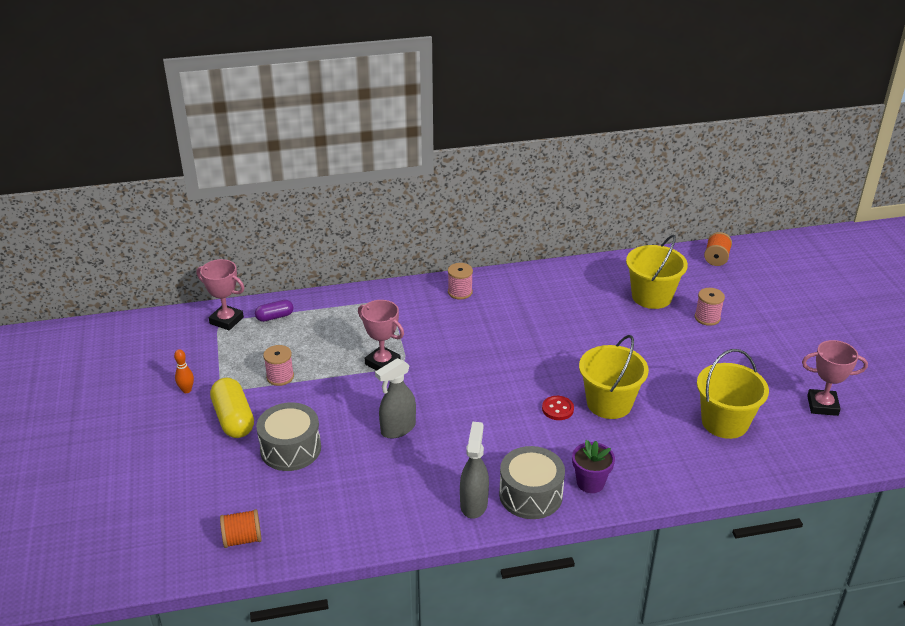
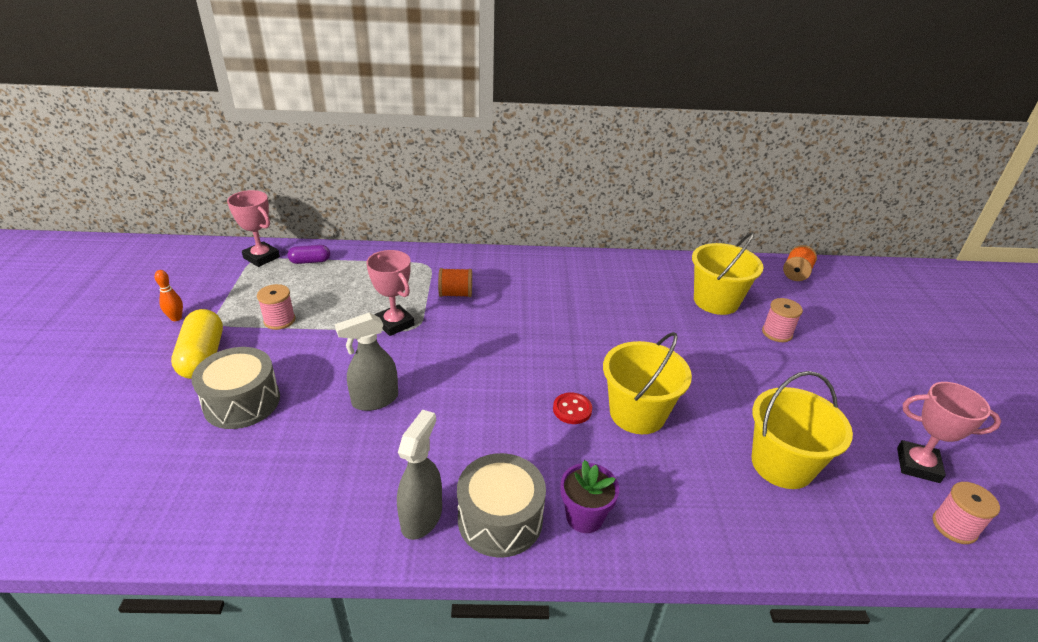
camera: 10 degrees right, 0 degrees up
(242, 539) = (113, 508): orange spool -> orange spool (455, 294)
(460, 292) = (508, 266): pink spool -> pink spool (954, 526)

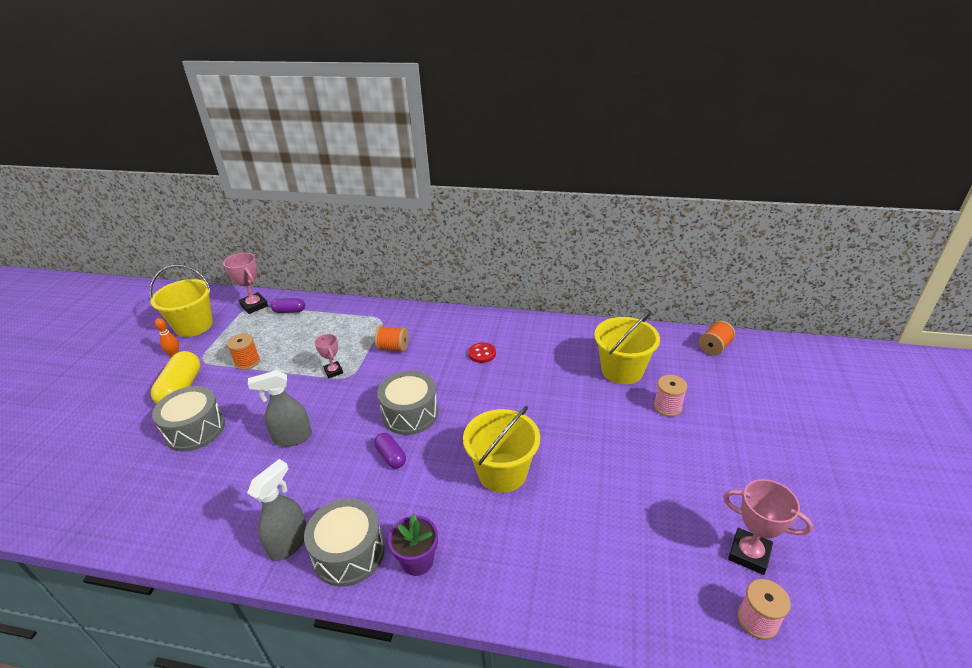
camera: 15 degrees right, 0 degrees up
(279, 320) = (247, 362): pink spool -> orange spool
(394, 323) = (333, 371): pink trophy -> pink trophy, size x0.64
(504, 409) = (391, 456): none -> purple capsule
(506, 362) = (410, 414): none -> grey drum
(572, 409) = (447, 463): red button -> red button (482, 354)
(782, 464) = (614, 536): yellow bucket -> yellow bucket (194, 326)

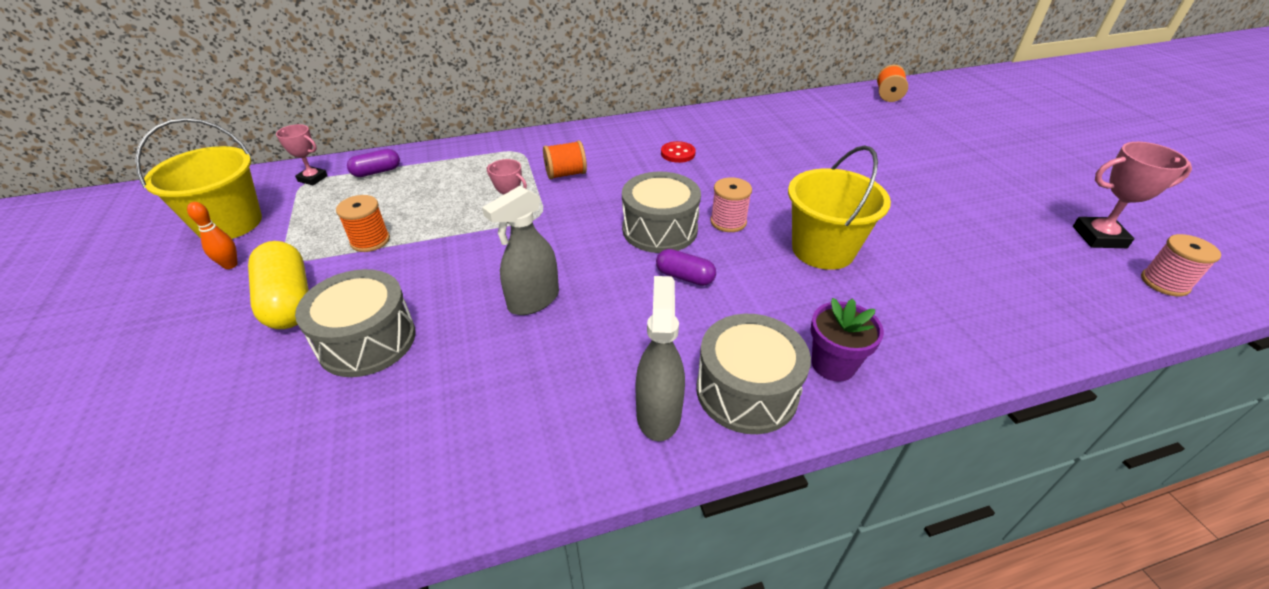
camera: 30 degrees left, 5 degrees up
(254, 306) = (312, 178): pink trophy -> pink trophy, size x0.64
(622, 370) = (832, 132): yellow bucket -> none
(667, 407) = (905, 149): pink spool -> pink spool (728, 222)

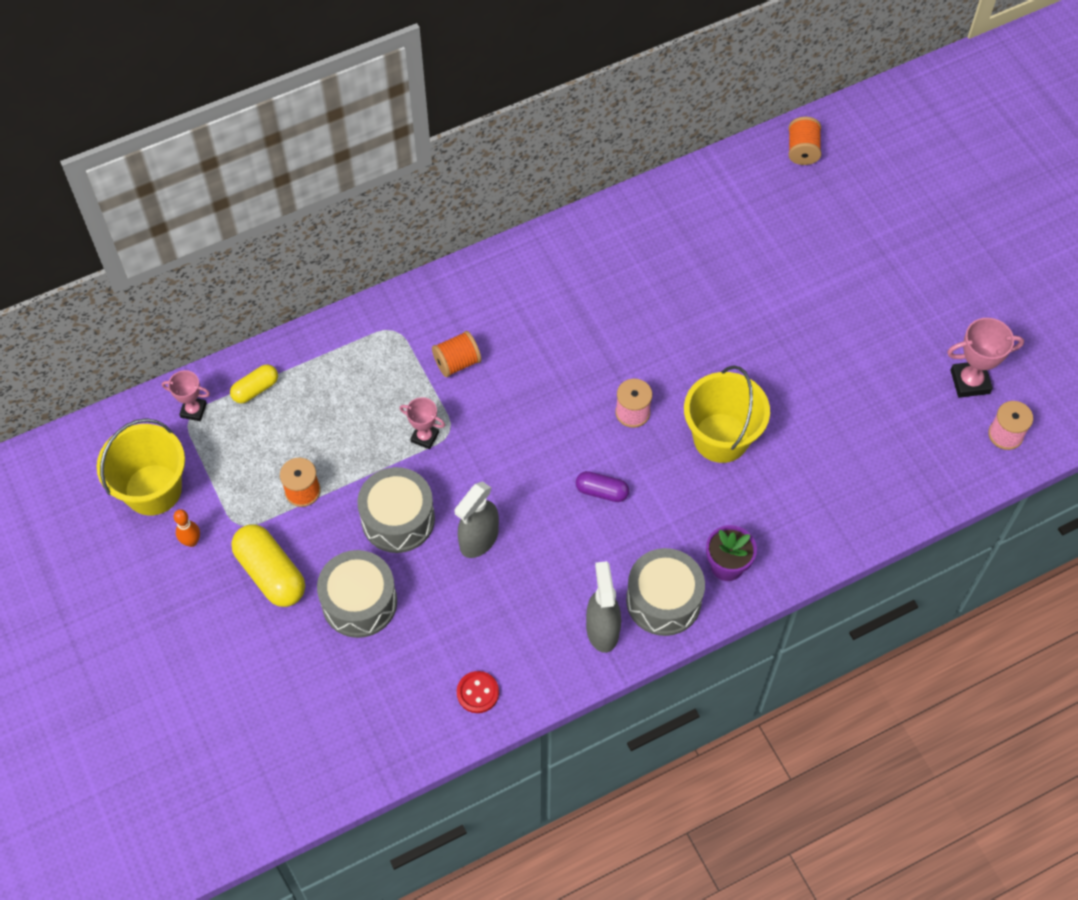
camera: 10 degrees left, 20 degrees up
(376, 172) = (255, 389): purple capsule -> yellow capsule
(659, 229) = (569, 433): grey drum -> grey drum (398, 519)
(678, 153) = (568, 308): red button -> red button (477, 693)

